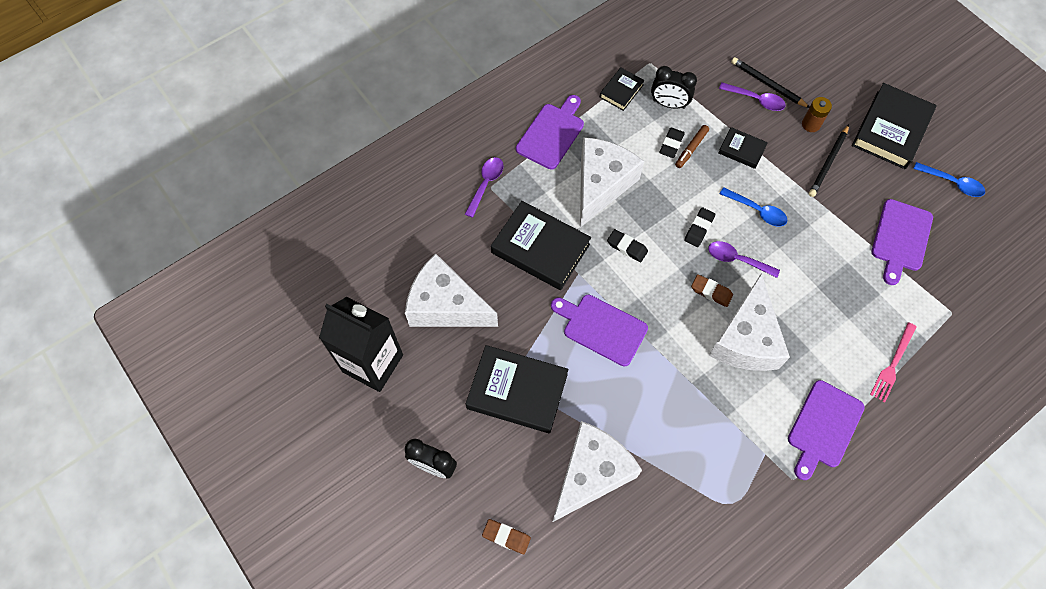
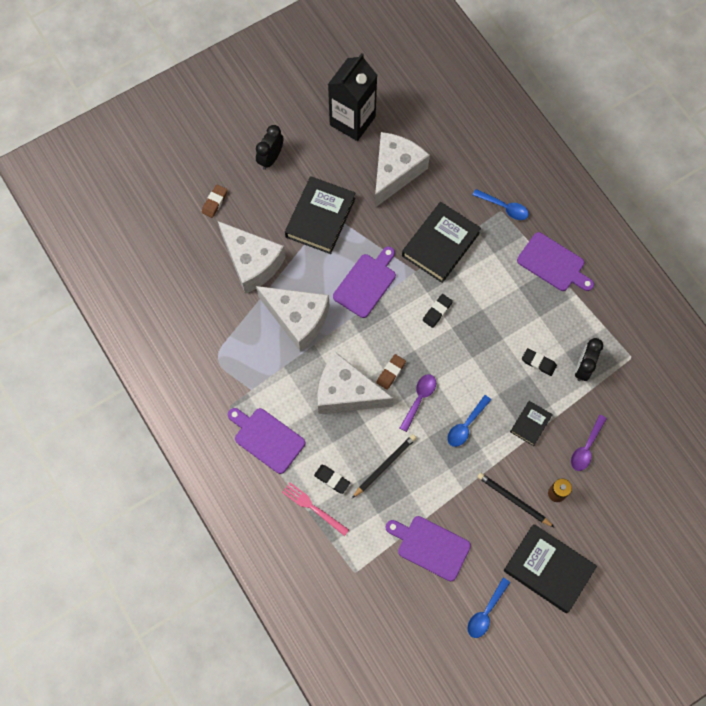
camera: 95 degrees right, 5 degrees up
(486, 184) = (504, 207): purple spoon -> blue spoon
(601, 185) = (499, 298): white cheese -> white cheese (298, 319)
(621, 91) = (598, 328): black book -> none
(691, 149) = (533, 379): brown marker -> none
(699, 229) = (451, 373): black eraser -> black eraser (332, 479)
(768, 84) = (604, 462): black pencil -> black pencil (385, 466)

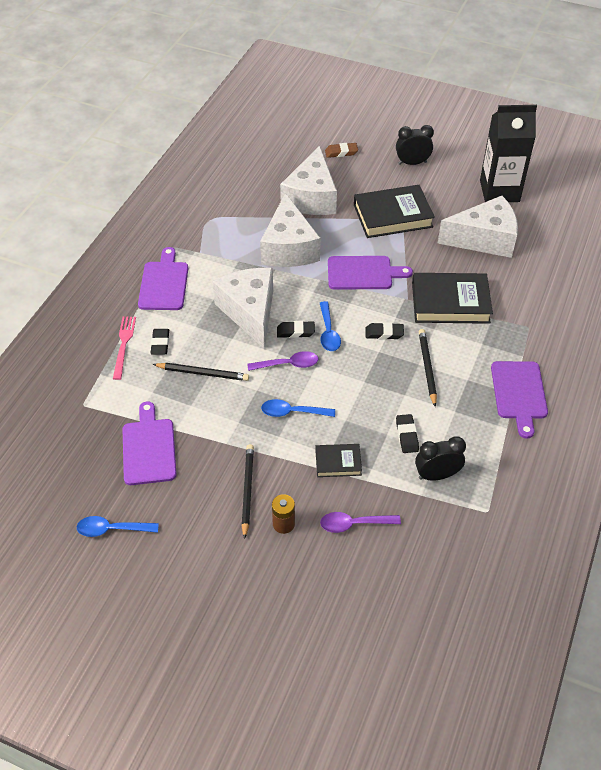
camera: 55 degrees right, 20 degrees down
(391, 372) = (295, 332): brown eraser -> black eraser
(490, 306) = (427, 368): none -> black pencil
(504, 207) = (534, 328): blue spoon -> blue spoon (328, 332)
(548, 569) = (196, 560): black book -> none

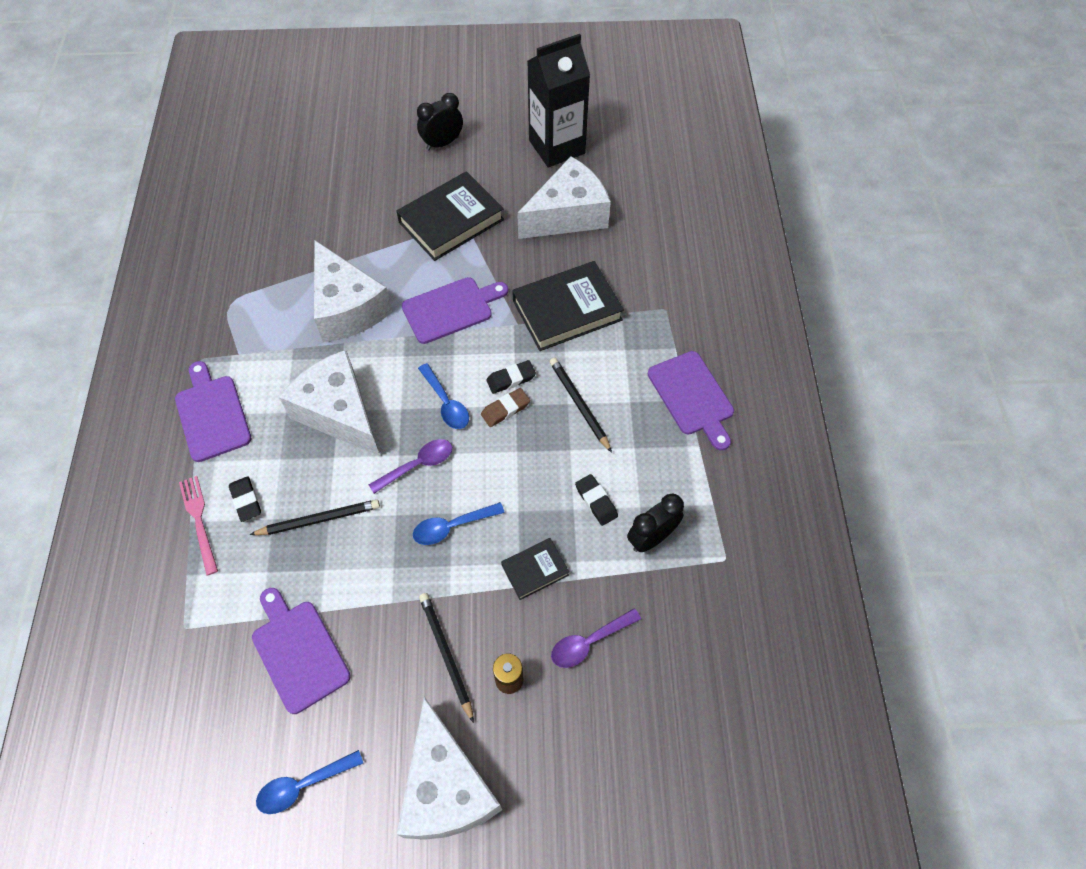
camera: 25 degrees left, 10 degrees up
(295, 332) = (407, 417): black eraser -> none
(311, 197) = (343, 230): white cheese -> white cheese (446, 787)
(341, 152) = (352, 157): brown eraser -> brown eraser (505, 409)

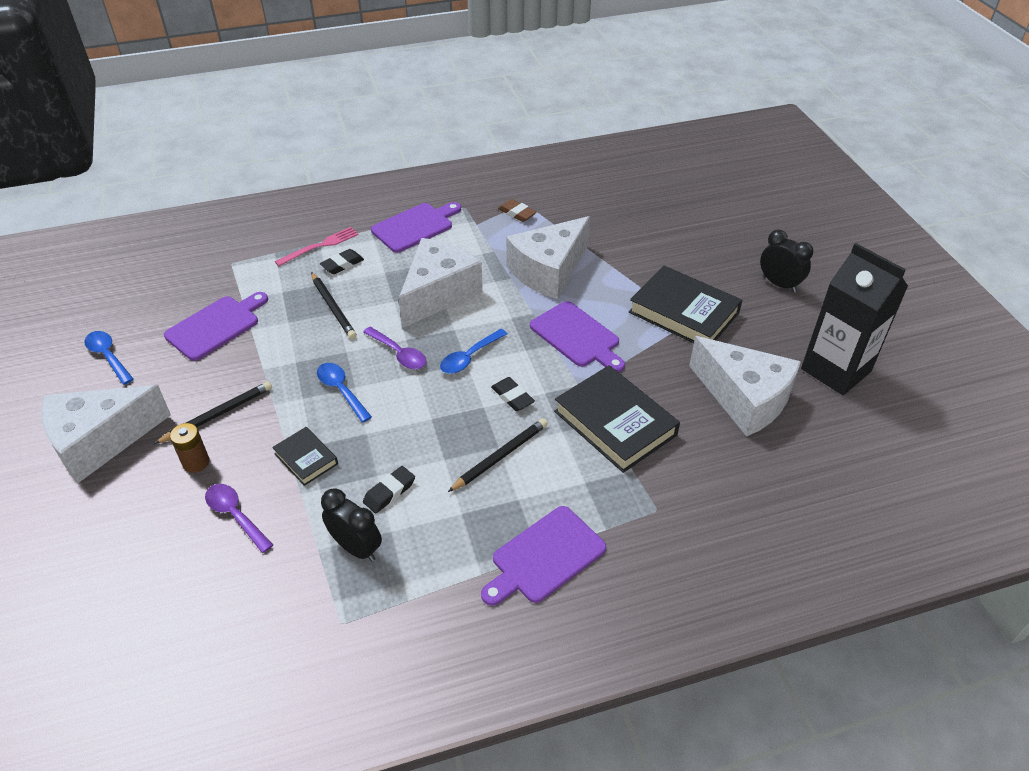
camera: 75 degrees right, 15 degrees down
(505, 409) = (476, 400): brown eraser -> brown eraser (517, 213)

